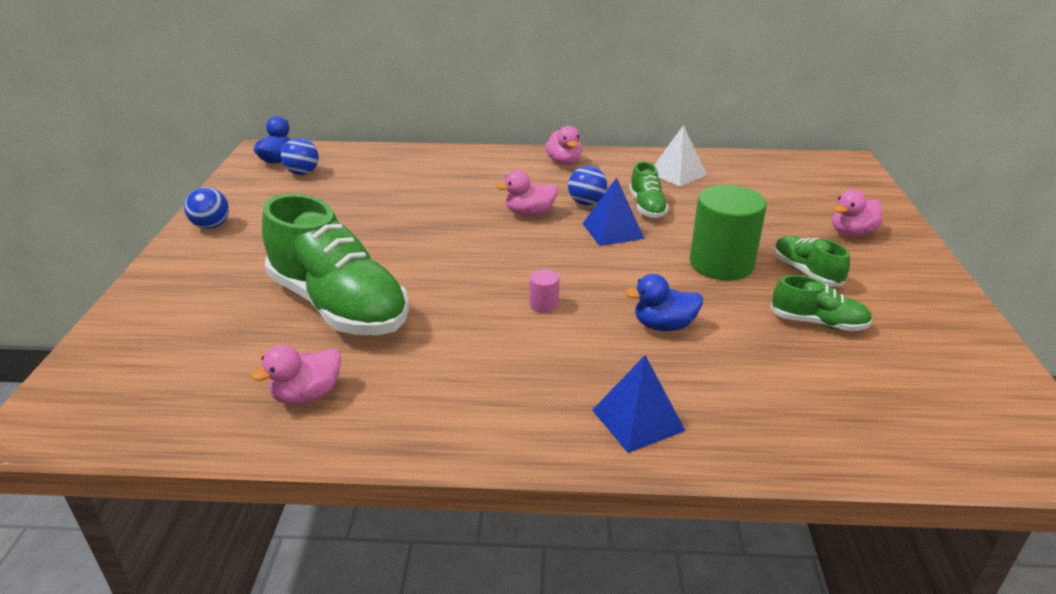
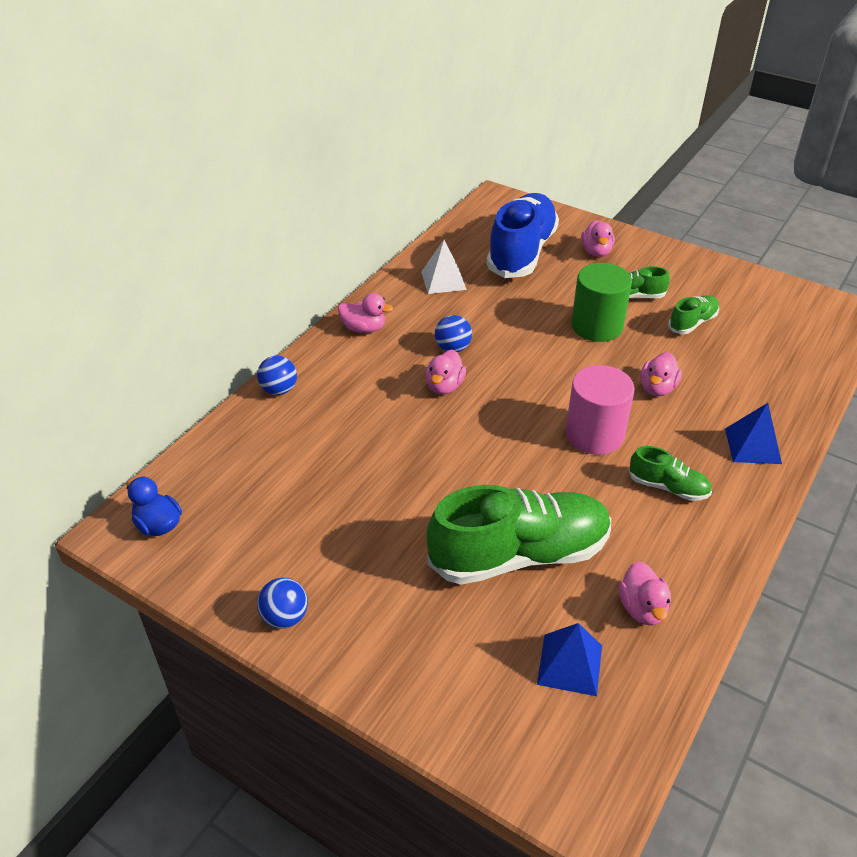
camera: 60 degrees left, 10 degrees up
(302, 173) = (215, 512): blue ball -> blue ball (279, 390)
(544, 304) = (594, 434): pink cylinder -> pink cylinder, size x2.37
(613, 231) = (510, 354): blue pyramid -> blue pyramid (570, 664)
(647, 207) = (486, 320): green shoe -> green shoe (668, 487)
(663, 326) = (657, 388): blue duck -> pink duck
(780, 196) = (521, 252): none -> blue shoe

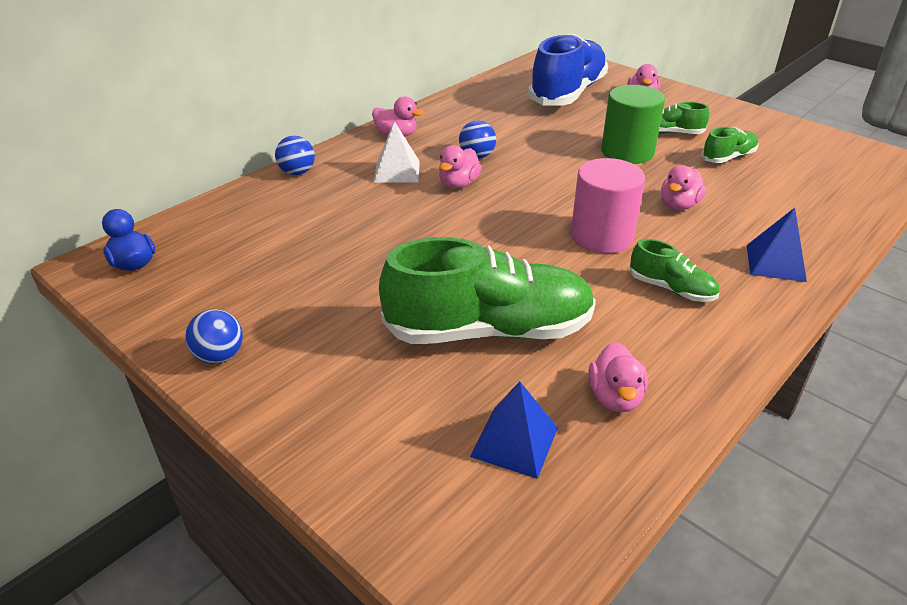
camera: 10 degrees right, 5 degrees down
(443, 280) = (485, 107): white pyramid -> white pyramid (397, 171)

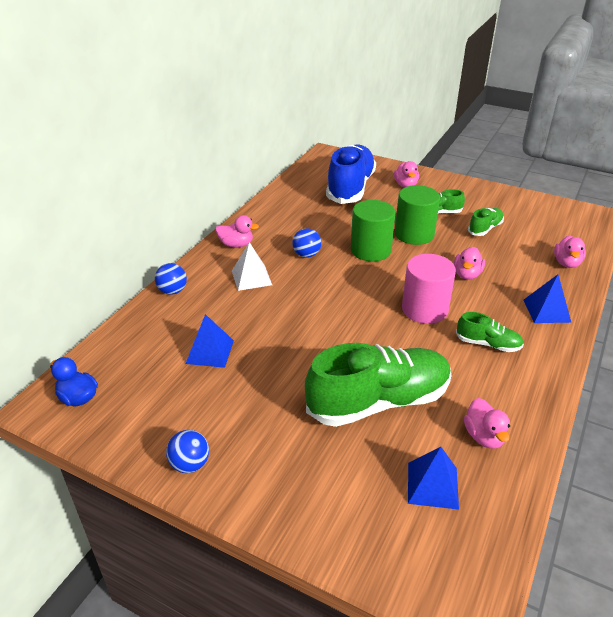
camera: 15 degrees left, 0 degrees up
(307, 241) = (210, 351): none -> blue pyramid
(458, 184) = (303, 281): pink duck -> pink duck (566, 263)
(561, 162) = (371, 250): none -> green cylinder

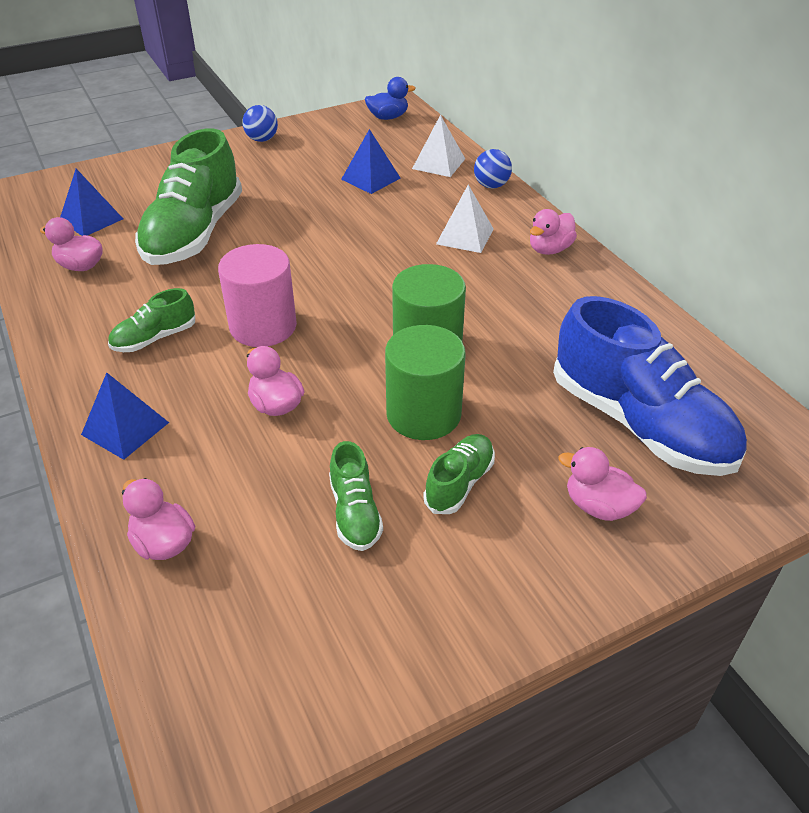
camera: 125 degrees right, 5 degrees up
(155, 328) = (439, 163): none -> white pyramid
(306, 255) = (472, 291): blue ball -> none

